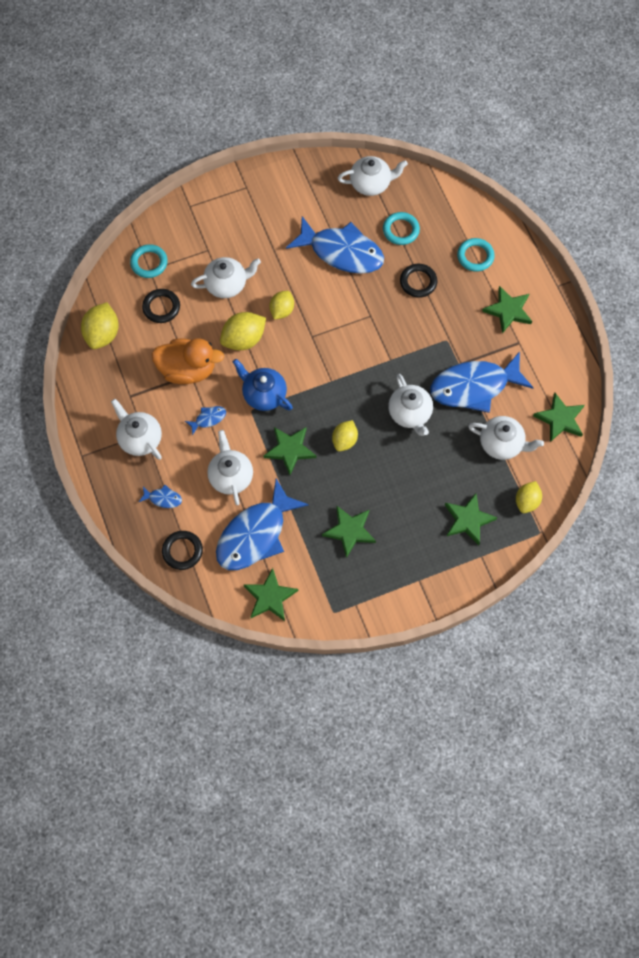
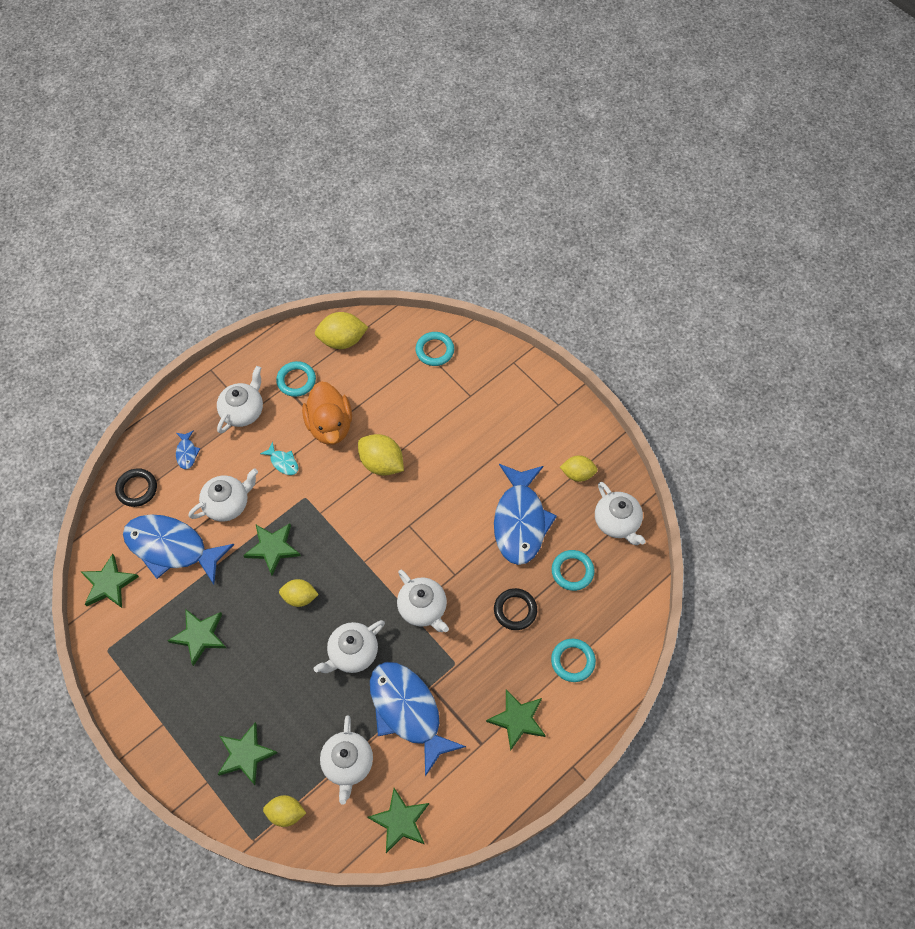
camera: 70 degrees right, 5 degrees down
(128, 385) = (296, 380): none -> turquoise ring
(161, 307) = (390, 378): black ring -> none
(208, 419) = (283, 462): blue fish -> turquoise fish
(227, 284) = (438, 426): white teapot -> white teapot (423, 608)
(263, 394) = (326, 503): blue teapot -> none
(282, 310) = (428, 487): yellow lemon -> yellow lemon (577, 474)

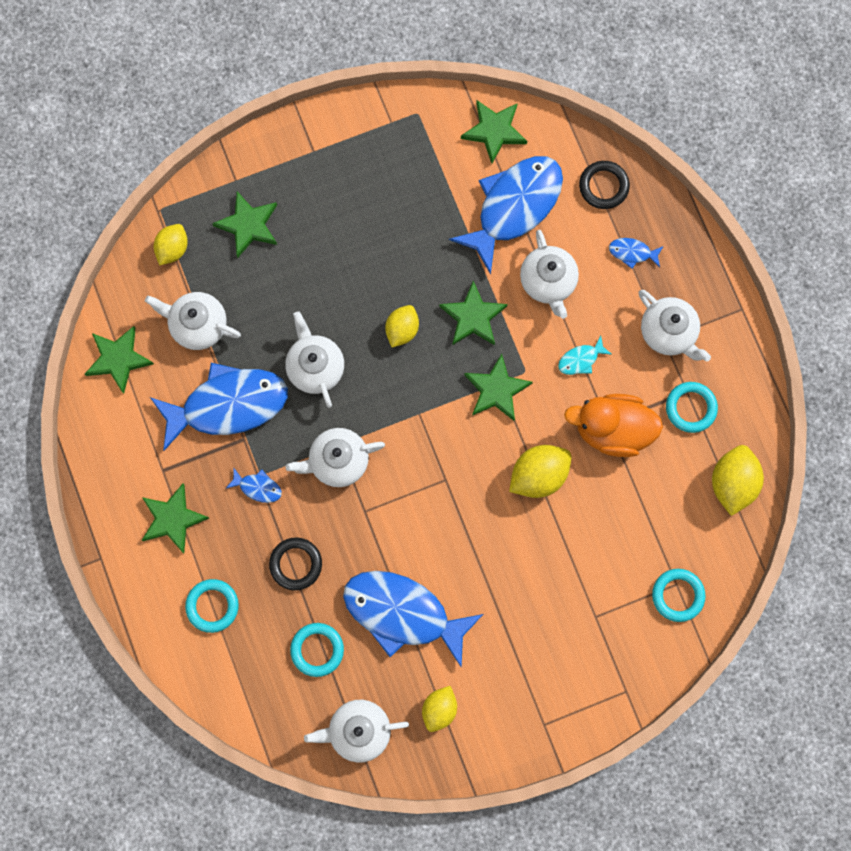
camera: 110 degrees right, 15 degrees up
(199, 636) = (397, 211): green star -> green star (496, 390)
(466, 662) = (257, 487): none -> blue fish

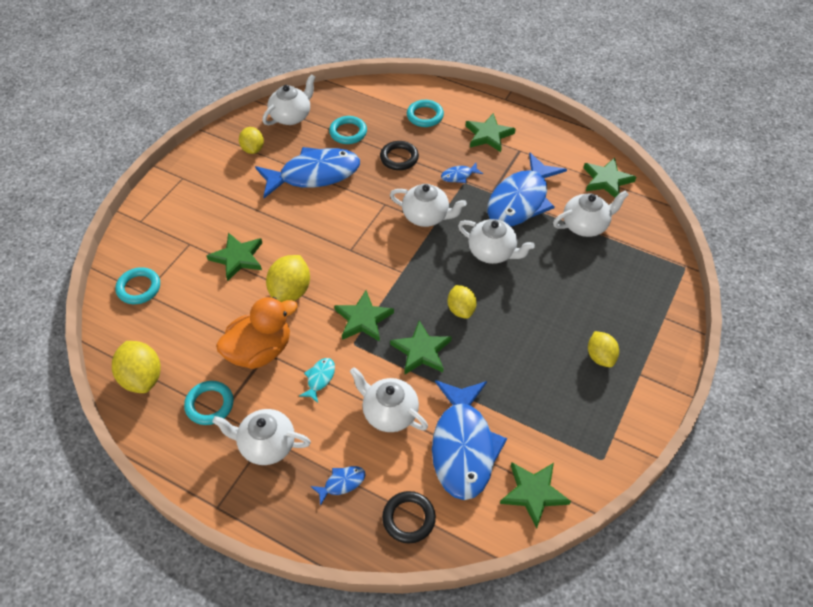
camera: 140 degrees right, 25 degrees down
(173, 249) = (650, 252): yellow lemon -> yellow lemon (600, 357)
(248, 225) = (624, 298): green star -> green star (237, 258)
(337, 461) = (426, 216): white teapot -> white teapot turned 75 degrees clockwise

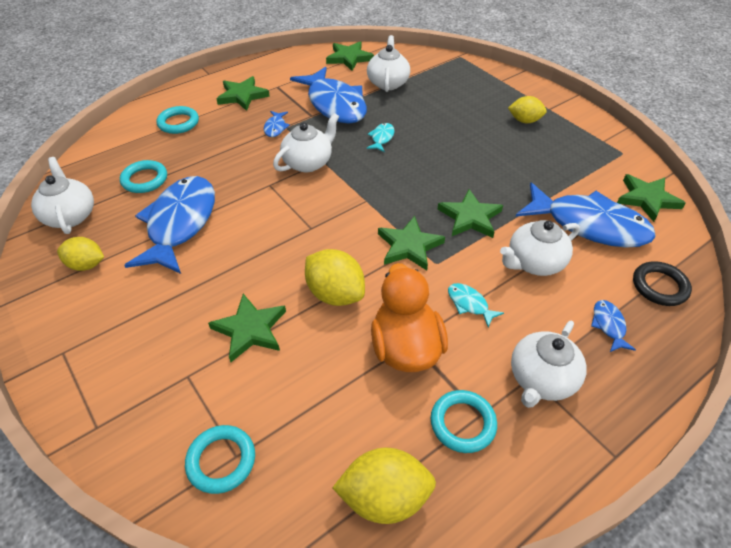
camera: 65 degrees left, 5 degrees down
(399, 158) = (217, 156): black ring -> none
(461, 309) = (435, 177): yellow lemon -> none
(492, 252) = (381, 138): white teapot -> turquoise fish

